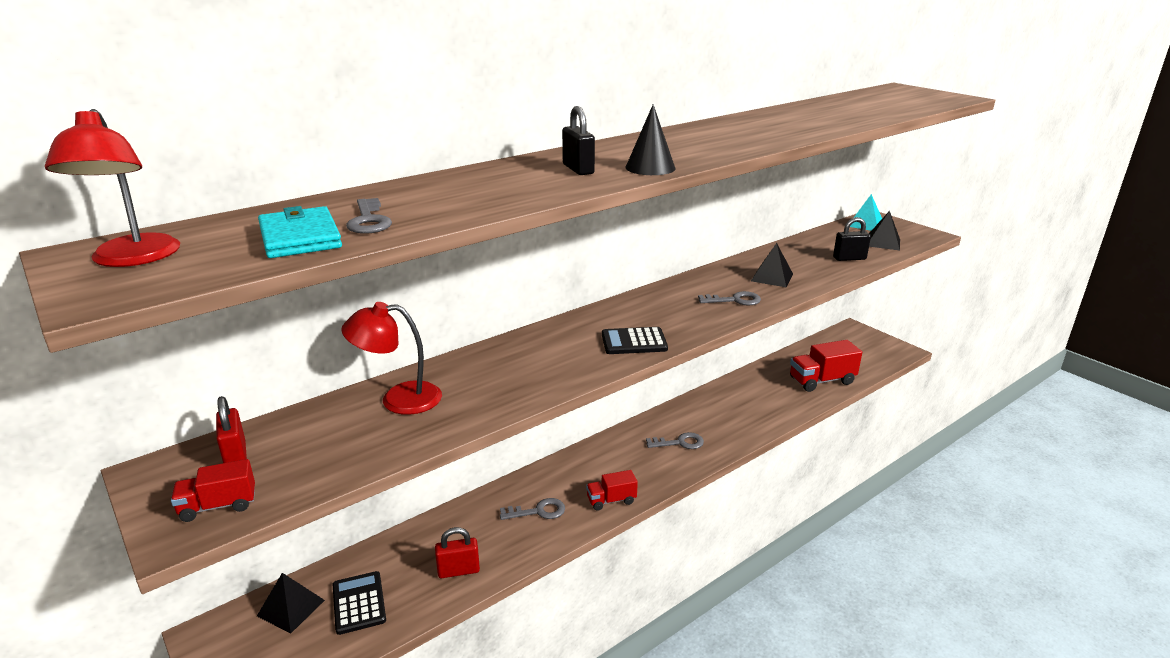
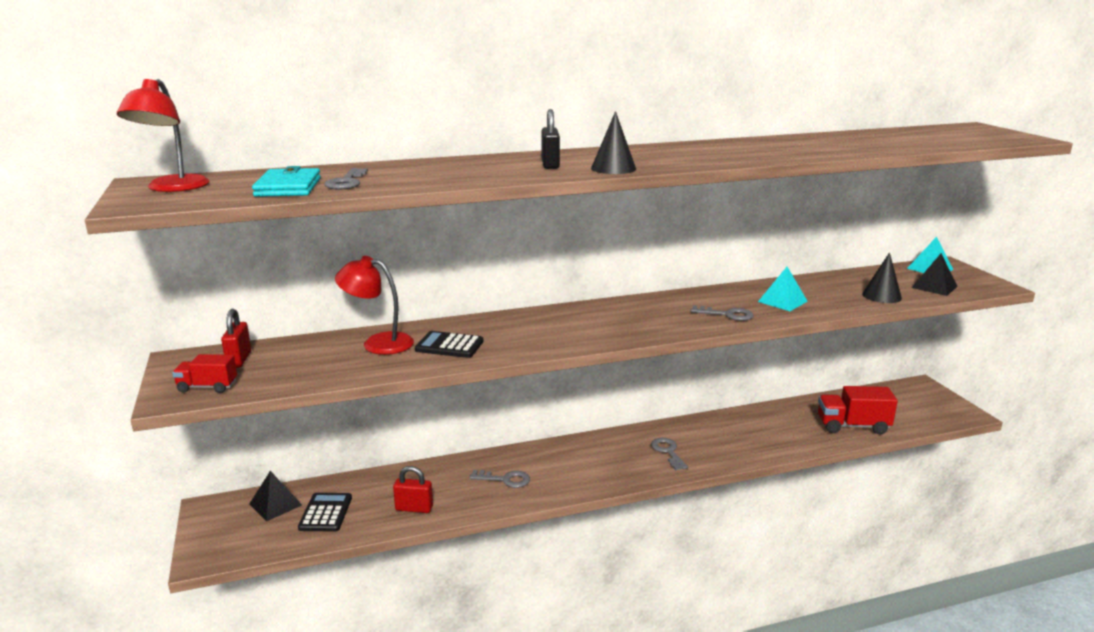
camera: 20 degrees right, 5 degrees down
(611, 500) = (574, 485): red truck -> none
(634, 342) = (603, 333): black calculator -> black calculator (449, 346)
(679, 443) = (668, 452): grey key -> grey key turned 120 degrees counterclockwise
(772, 277) = (782, 301): black pyramid -> turquoise pyramid
(849, 258) = (881, 296): black padlock -> black cone

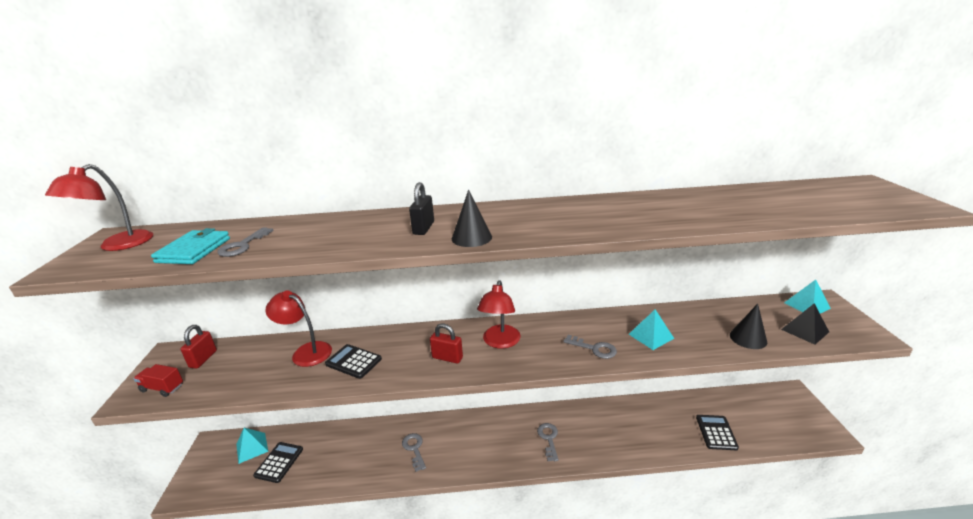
camera: 15 degrees right, 5 degrees up
(275, 504) = (252, 447): black pyramid -> turquoise pyramid
(414, 508) = (338, 469): red padlock -> red padlock (447, 358)
(505, 479) = (414, 449): grey key -> grey key turned 135 degrees counterclockwise
(617, 318) = (500, 342): none -> red lamp
(852, 426) = (716, 432): red truck -> black calculator

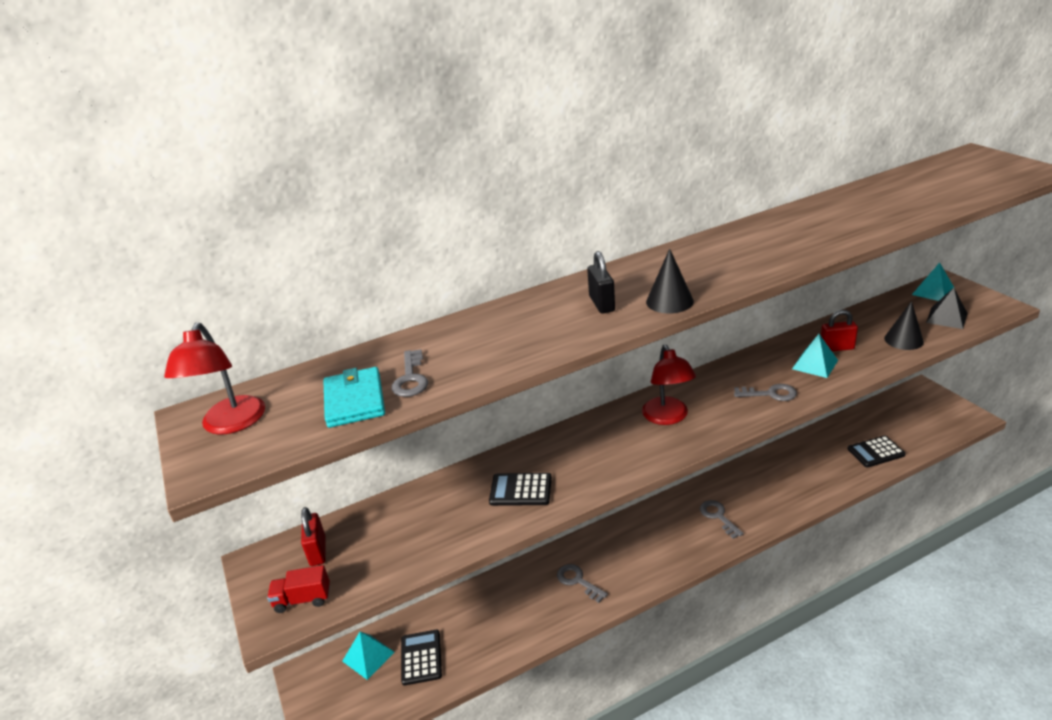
camera: 20 degrees left, 5 degrees up
(306, 352) = (448, 499): red lamp -> none
(447, 358) = (625, 451): red padlock -> red padlock (836, 348)
(716, 432) = (875, 452): black calculator -> black calculator turned 90 degrees counterclockwise

